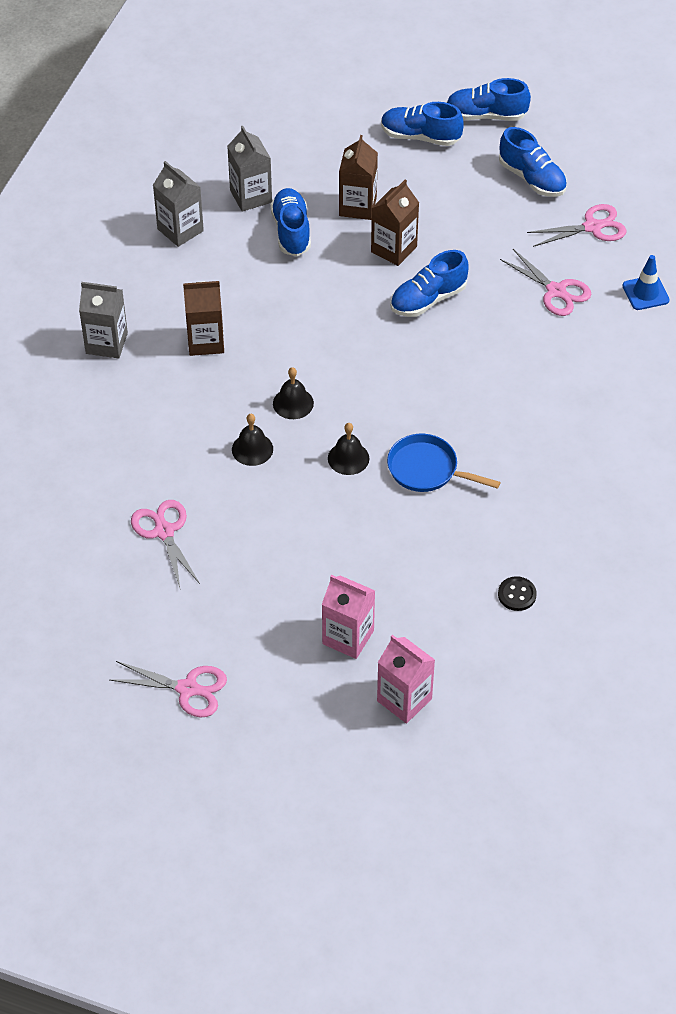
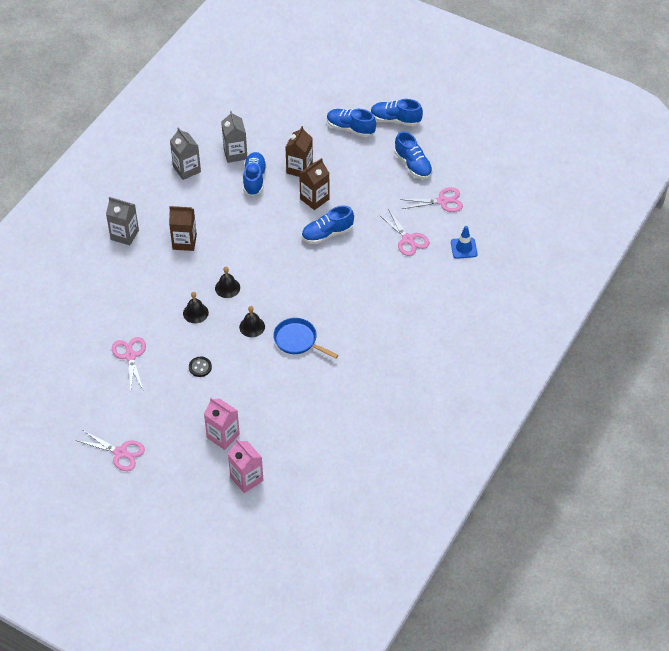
camera: 10 degrees right, 0 degrees up
(517, 595) = (331, 425): black button -> black button (200, 367)

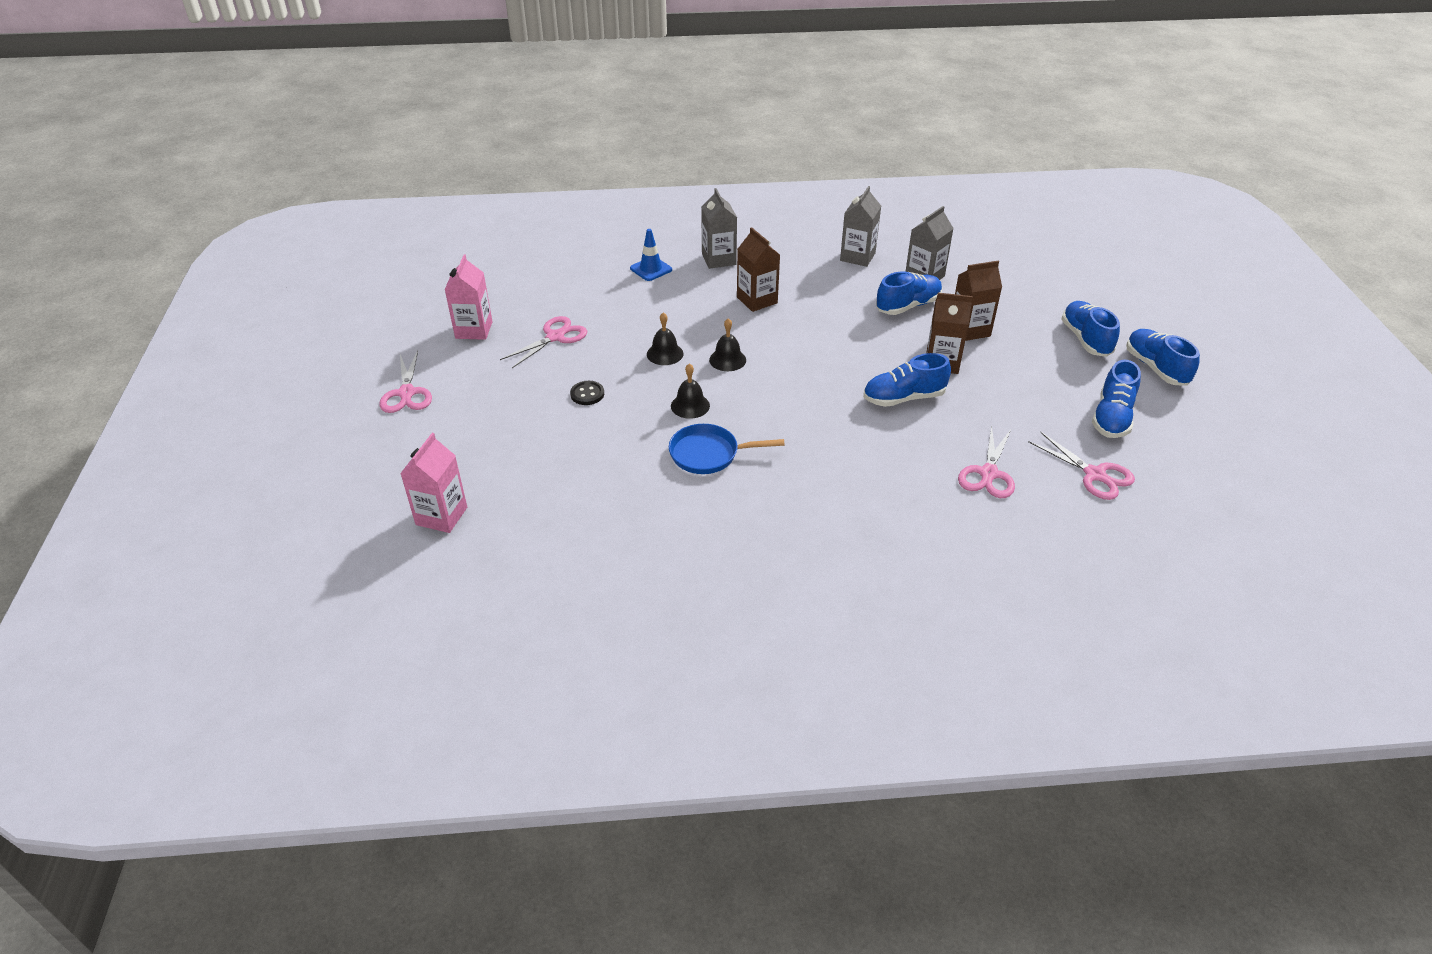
camera: 55 degrees right, 10 degrees down
(223, 436) = (496, 462): pink carton -> pink carton (474, 330)
(298, 340) = (708, 454): blue pan -> blue pan turned 90 degrees counterclockwise
(327, 234) = (903, 398): blue shoe -> blue shoe turned 45 degrees counterclockwise
(463, 248) = (1047, 538): blue traffic cone -> blue traffic cone (651, 269)

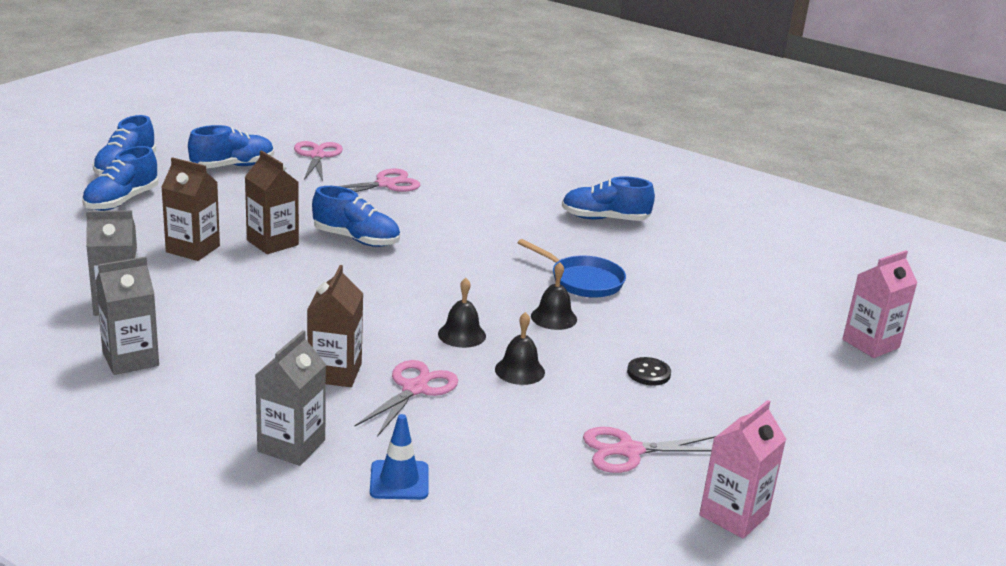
camera: 145 degrees left, 15 degrees down
(407, 393) = (867, 472): pink scissors -> pink scissors (414, 389)
(908, 306) = (197, 291): blue shoe -> blue shoe (604, 219)

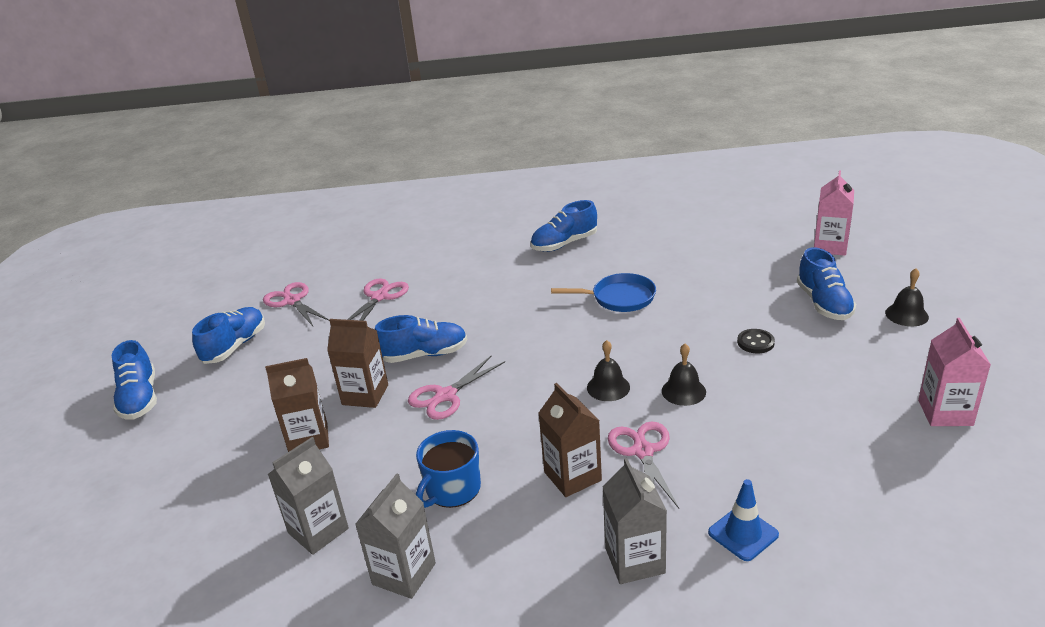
camera: 30 degrees left, 5 degrees up
(121, 201) = (181, 432): blue shoe -> blue shoe (824, 304)
(238, 331) = (452, 489): none -> blue mug
(553, 317) = (643, 337): black bell -> black bell (906, 315)
(629, 451) = (830, 407): pink scissors -> pink scissors (446, 396)

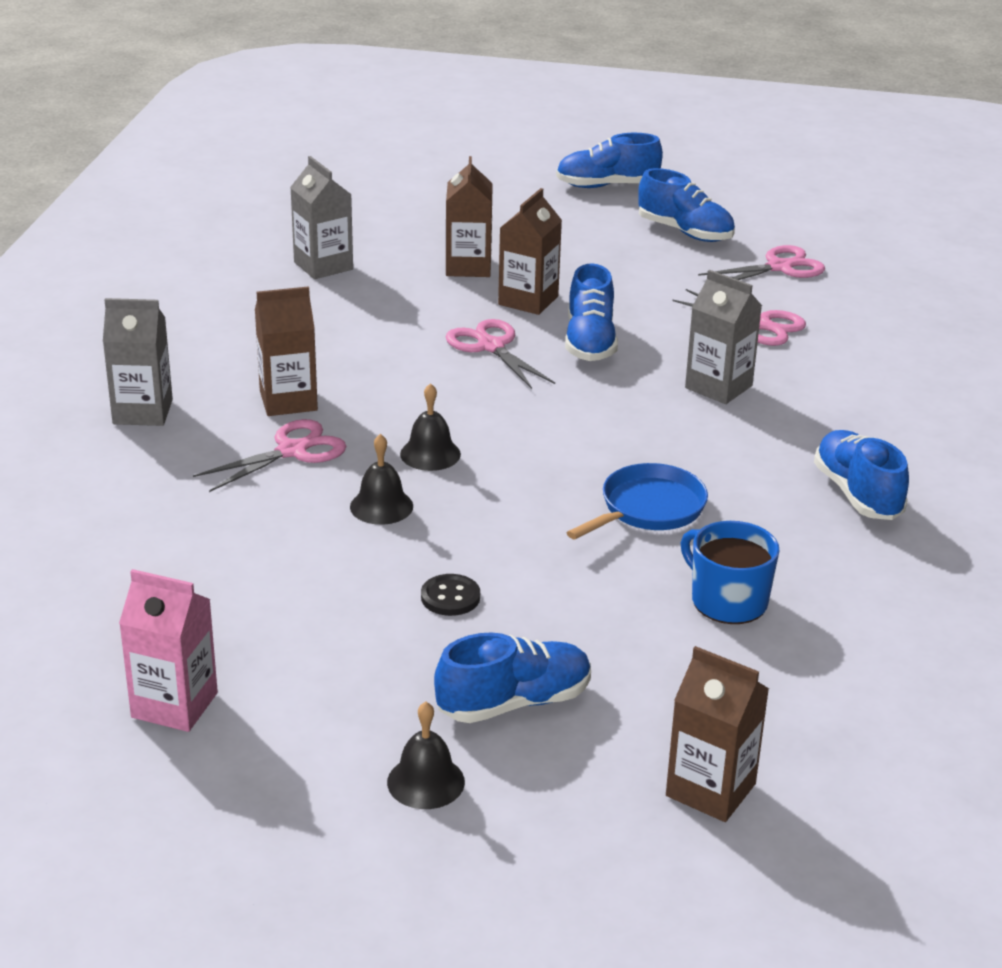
camera: 100 degrees right, 0 degrees up
(404, 574) = (232, 300): grey carton -> grey carton (718, 387)
(452, 489) = (325, 333): blue mug -> blue mug (727, 600)
(619, 298) = (648, 509): blue pan -> blue pan turned 150 degrees counterclockwise
(643, 451) = (292, 451): pink scissors -> pink scissors turned 45 degrees counterclockwise
(743, 534) = (119, 480): blue traffic cone -> none
(824, 304) = (514, 703): blue shoe -> blue shoe turned 150 degrees clockwise
(830, 246) = (710, 790): pink carton -> brown carton

